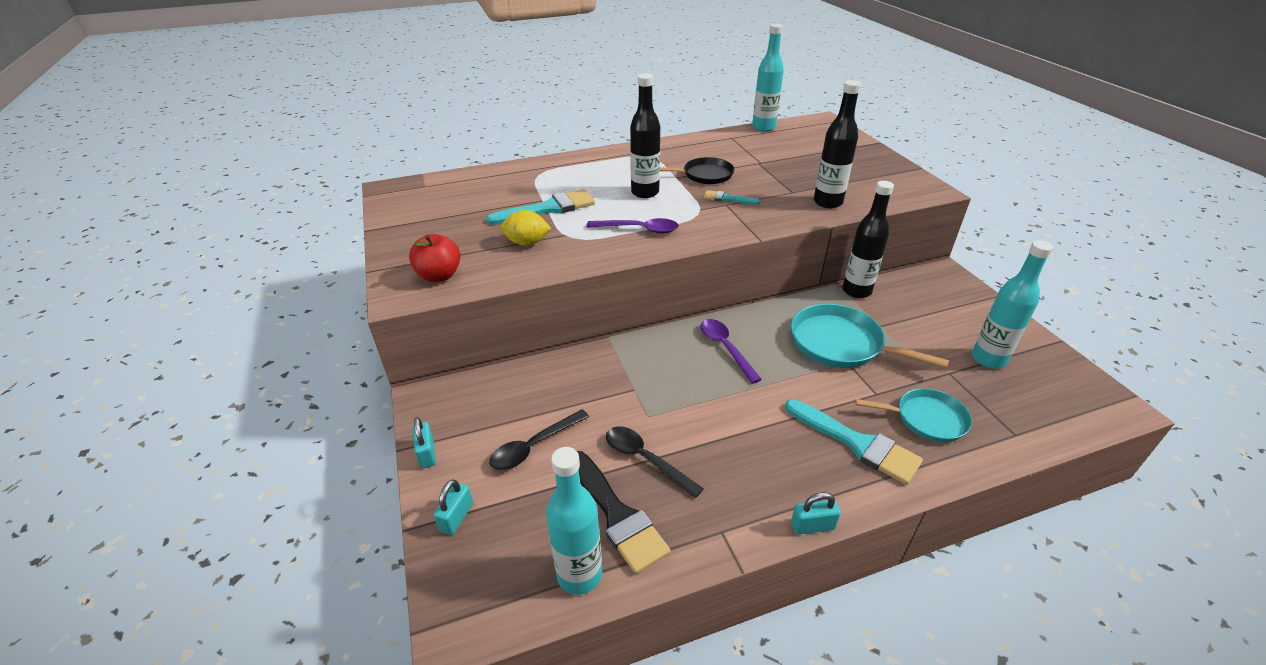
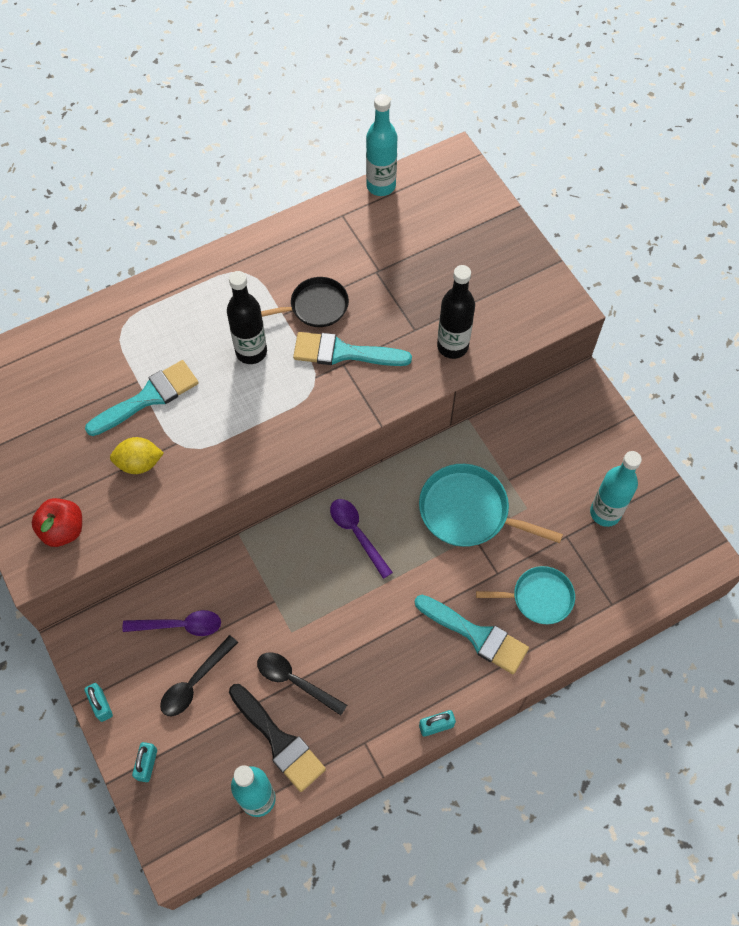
camera: 10 degrees left, 25 degrees up
(639, 229) = (253, 424): purple spoon -> purple spoon (179, 625)
(727, 199) = (343, 353): turquoise brush -> turquoise brush, size x1.91
(856, 291) = (488, 429): black bottle -> none

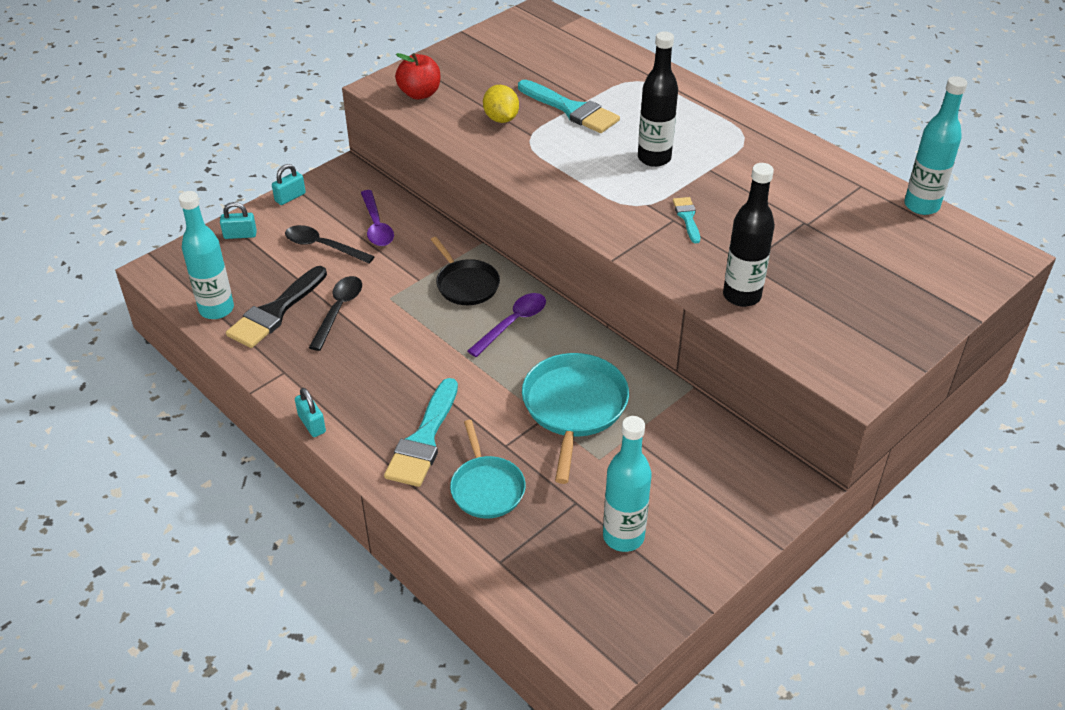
camera: 75 degrees right, 20 degrees down
(316, 306) = (733, 189): black pan -> black pan (466, 284)
(343, 353) = (687, 217): turquoise brush -> turquoise brush, size x0.52

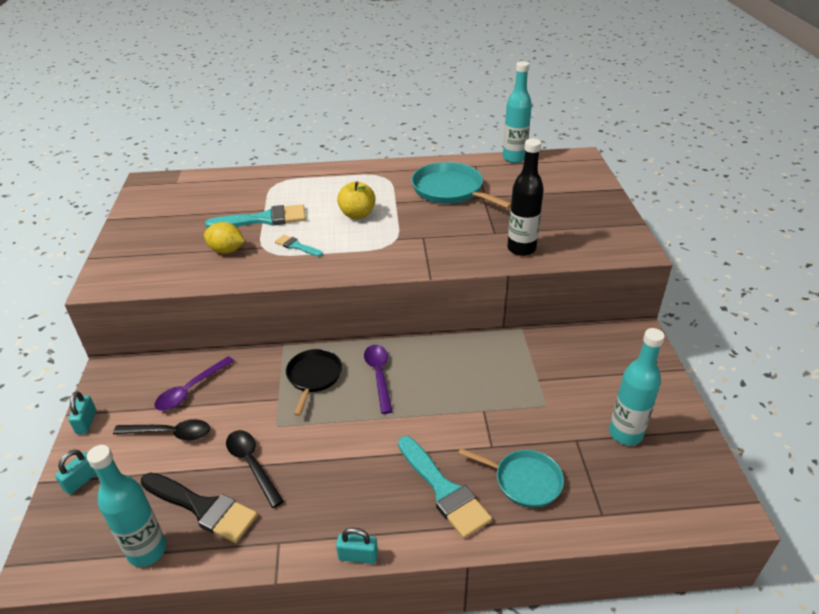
camera: 50 degrees left, 5 degrees down
(275, 312) = (203, 508): black brush -> black brush turned 45 degrees counterclockwise
(323, 246) = (170, 433): black spoon -> black spoon turned 150 degrees counterclockwise
(376, 225) = (191, 389): purple spoon -> purple spoon turned 105 degrees clockwise
(420, 94) = (139, 271): red apple -> none
(466, 284) = (313, 377): black pan -> black pan turned 90 degrees counterclockwise
(574, 407) = (488, 391): turquoise pan -> turquoise pan (450, 190)
(654, 158) = (357, 214): black bottle -> yellow apple
(687, 217) = (428, 231): turquoise brush -> turquoise brush (296, 246)

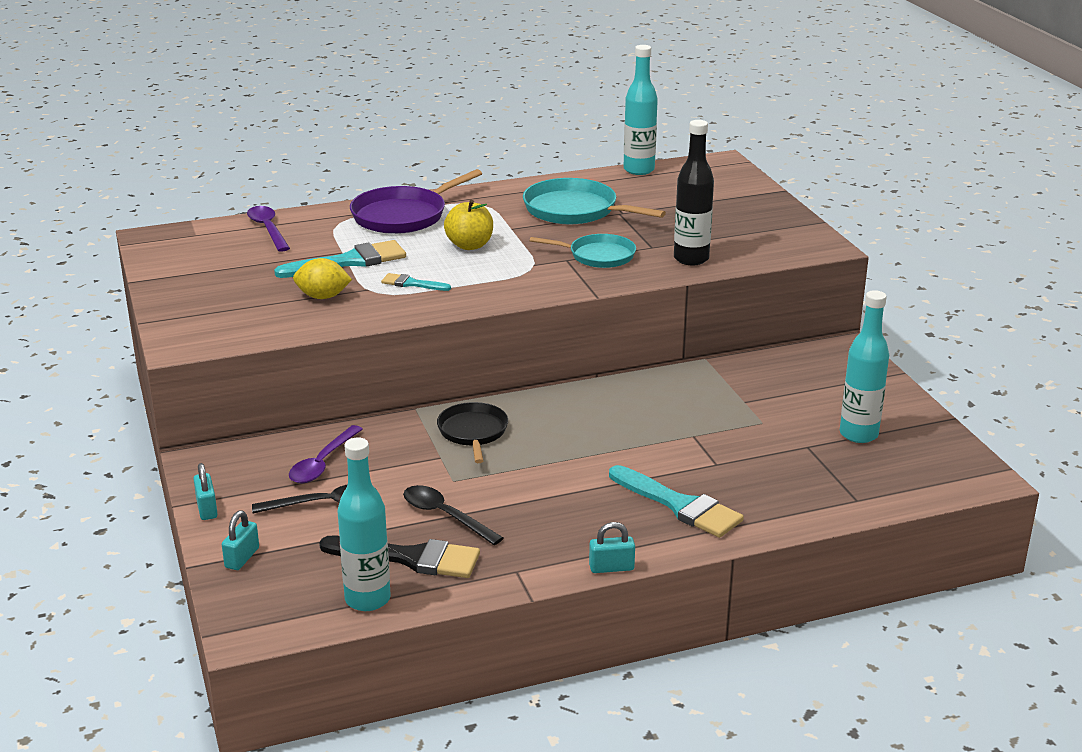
camera: 15 degrees left, 10 degrees down
(324, 182) = (403, 216): none -> purple pan
(379, 375) = (553, 421): purple spoon -> purple spoon (268, 229)
(524, 481) = (764, 486): turquoise pan -> turquoise pan (598, 256)

